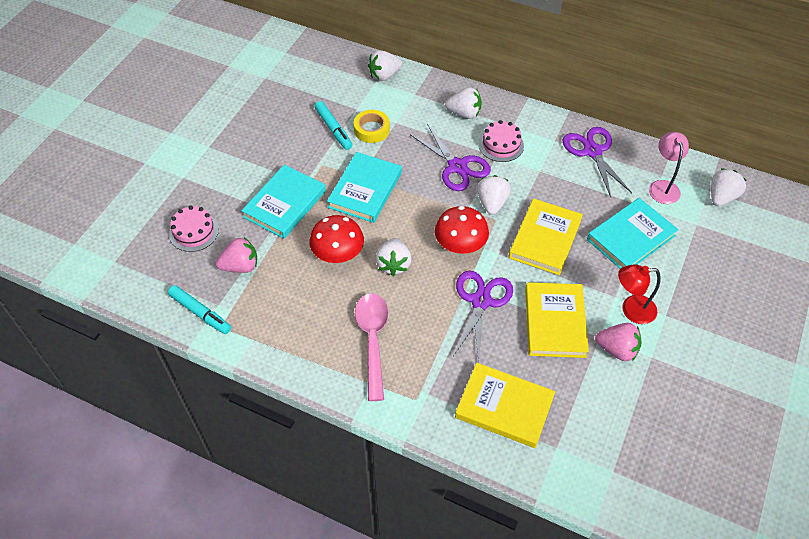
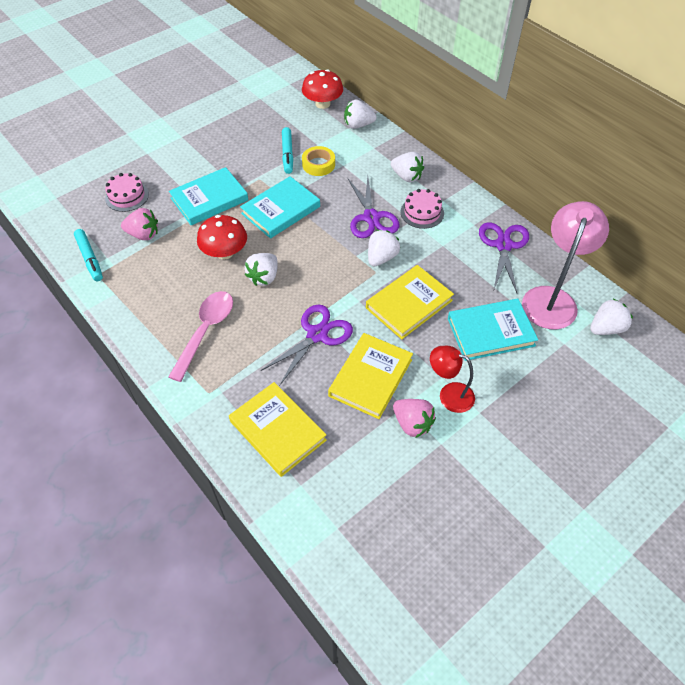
camera: 25 degrees right, 0 degrees up
(460, 245) = (331, 282): red mushroom -> red mushroom (322, 104)
(663, 186) = (552, 298): pink lamp -> pink lamp, size x1.70

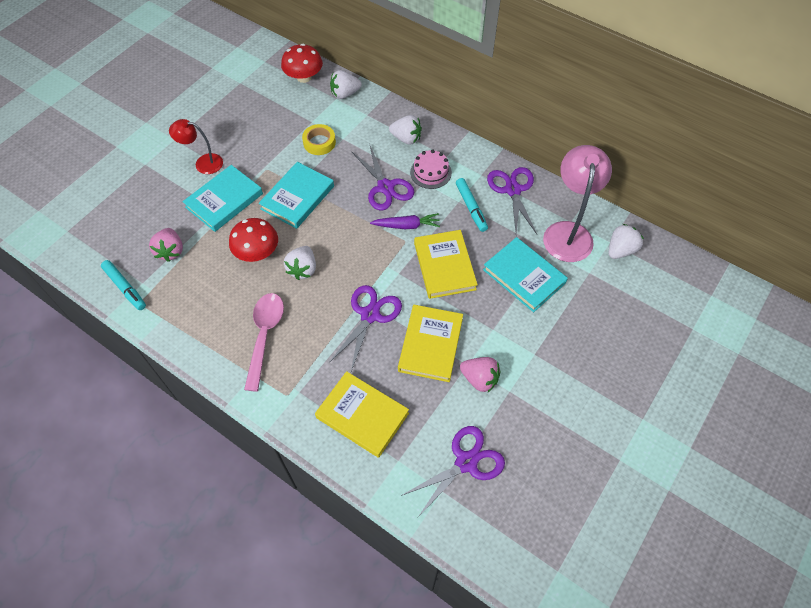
camera: 15 degrees left, 5 degrees up
(127, 196) = (140, 214): pink cake -> none
(143, 234) = (171, 251): pink strawberry -> pink strawberry turned 90 degrees clockwise
(287, 154) = (286, 137): turquoise marker -> turquoise marker (471, 208)
(372, 505) = (466, 462): none -> purple scissors
(381, 257) = (406, 226): white strawberry -> purple carrot
(409, 304) = (444, 266): yellow book -> yellow book turned 45 degrees counterclockwise
(449, 395) = (504, 344): red lamp -> red lamp (203, 163)
(490, 332) = (524, 276): turquoise book -> turquoise book turned 75 degrees clockwise

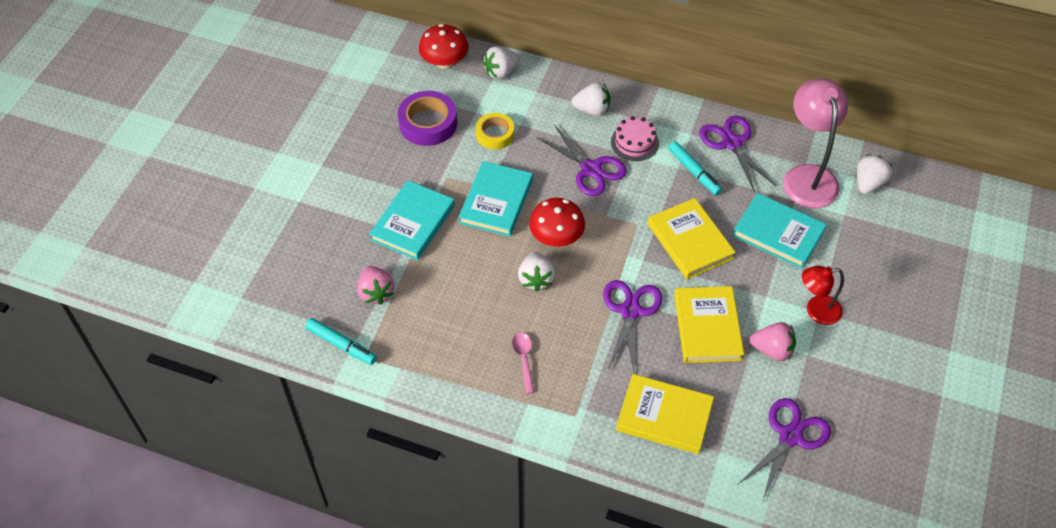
camera: 15 degrees left, 5 degrees down
(203, 163) = (369, 186): red lamp -> red lamp (816, 311)
(257, 252) = (476, 272): red mushroom -> red mushroom (556, 237)
(264, 335) = (524, 359): pink spoon -> pink spoon, size x0.56
(270, 123) = (428, 123): none -> purple tape
(406, 226) = (631, 207): purple carrot -> none

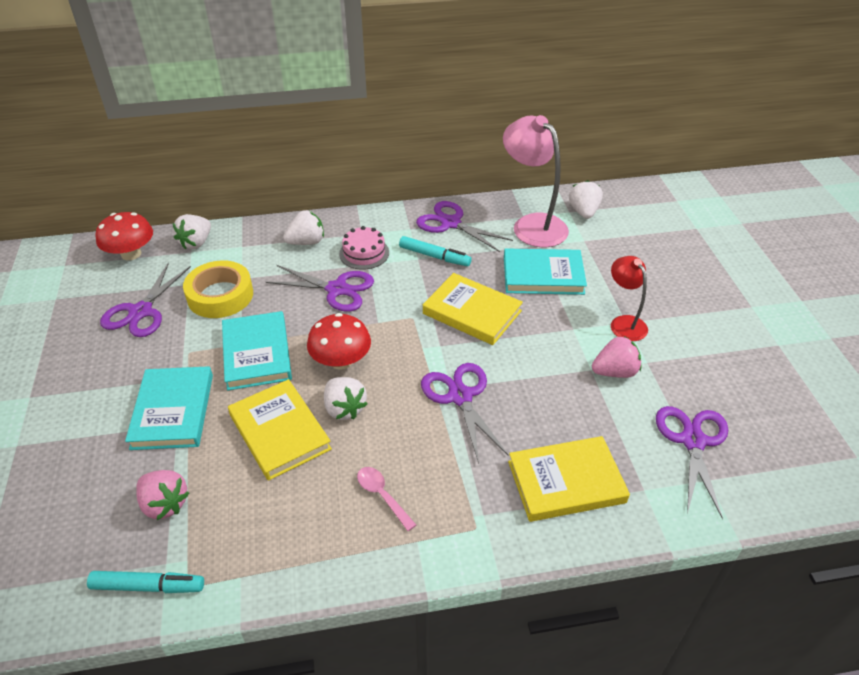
camera: 30 degrees left, 10 degrees down
(428, 123) = (141, 311): purple tape -> purple scissors
(495, 134) = (220, 295): yellow tape -> yellow tape, size x1.52
(707, 327) = (543, 378): yellow book -> yellow book (280, 432)
(816, 311) = (624, 323): red lamp -> red lamp turned 105 degrees clockwise

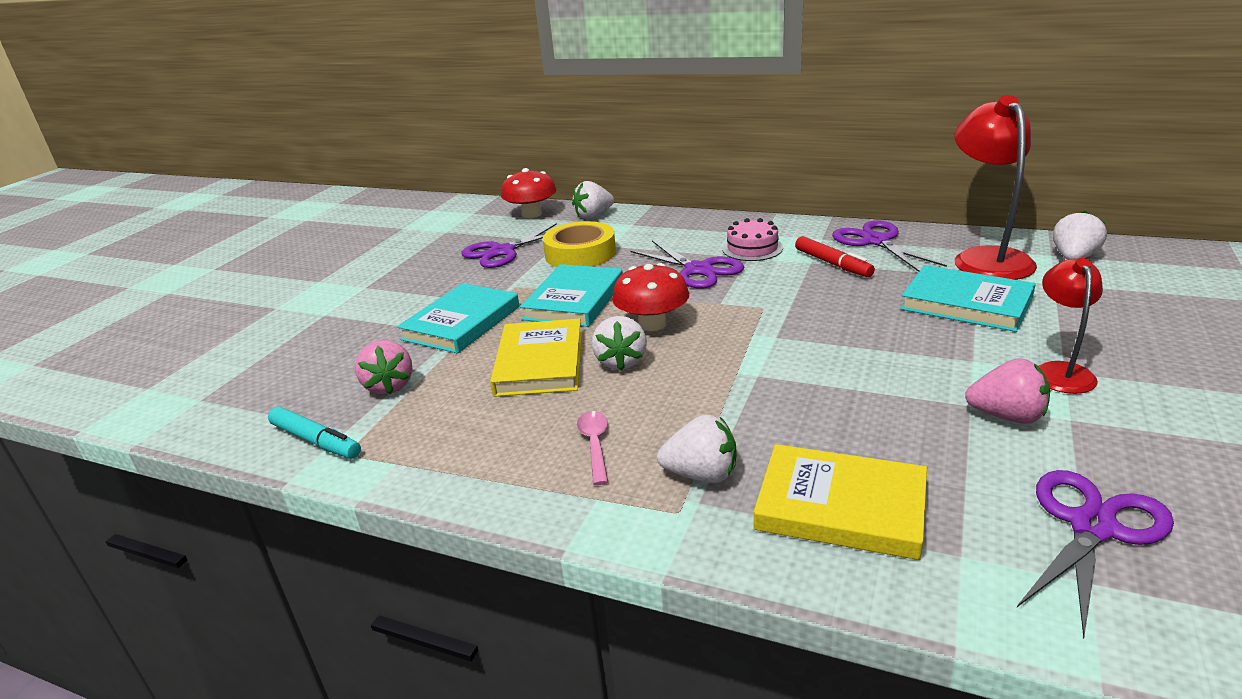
camera: 35 degrees right, 15 degrees down
(306, 242) = (698, 231): white strawberry -> white strawberry (701, 475)
(434, 256) = (832, 264): turquoise marker -> red marker
(460, 396) = (763, 385): purple scissors -> none
(472, 312) = (841, 317): yellow book -> none
(532, 224) = (986, 258): pink lamp -> red lamp

